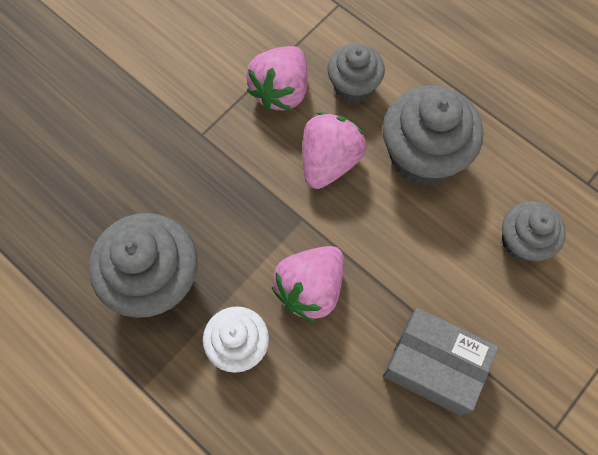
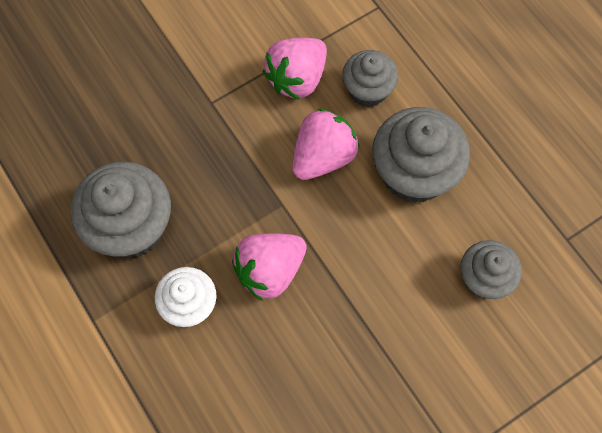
camera: 15 degrees right, 0 degrees up
(434, 366) = (362, 370): grey box -> none

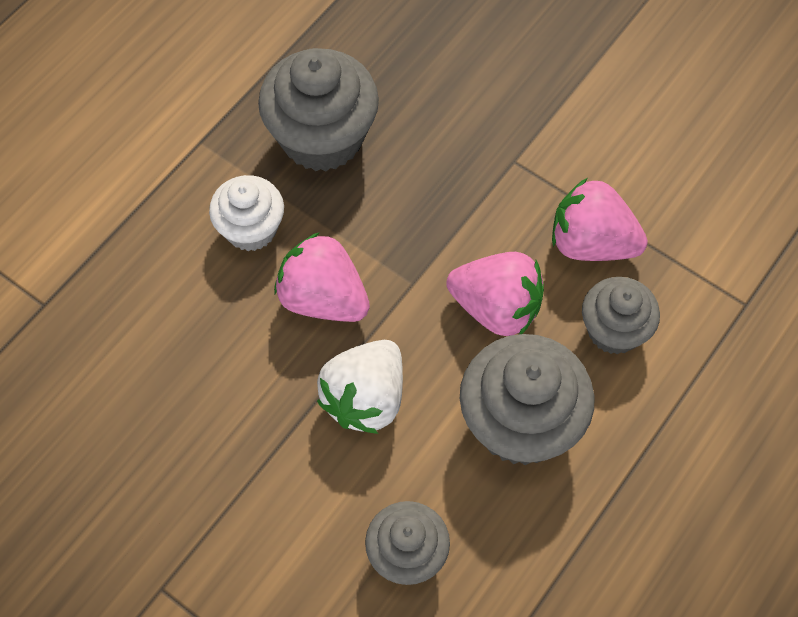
camera: 70 degrees right, 5 degrees down
(360, 267) = (365, 398): none -> white strawberry

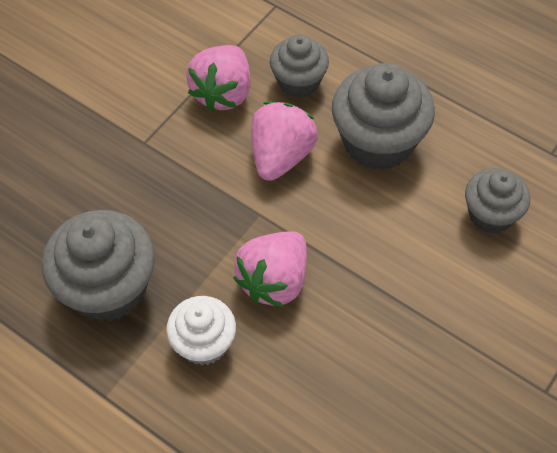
camera: 90 degrees left, 5 degrees down
(365, 398) = (365, 246): white strawberry -> none

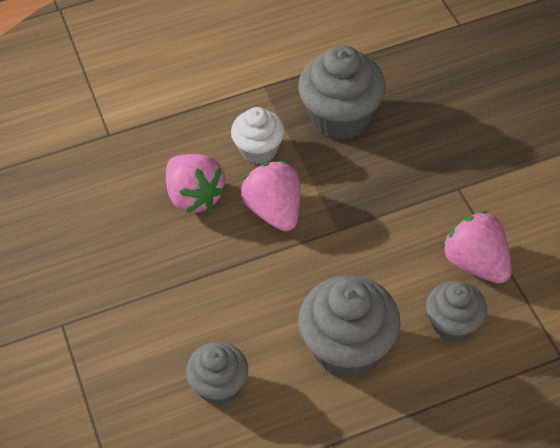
camera: 125 degrees right, 5 degrees down
(281, 156) = (382, 271): pink strawberry -> pink strawberry (195, 196)

